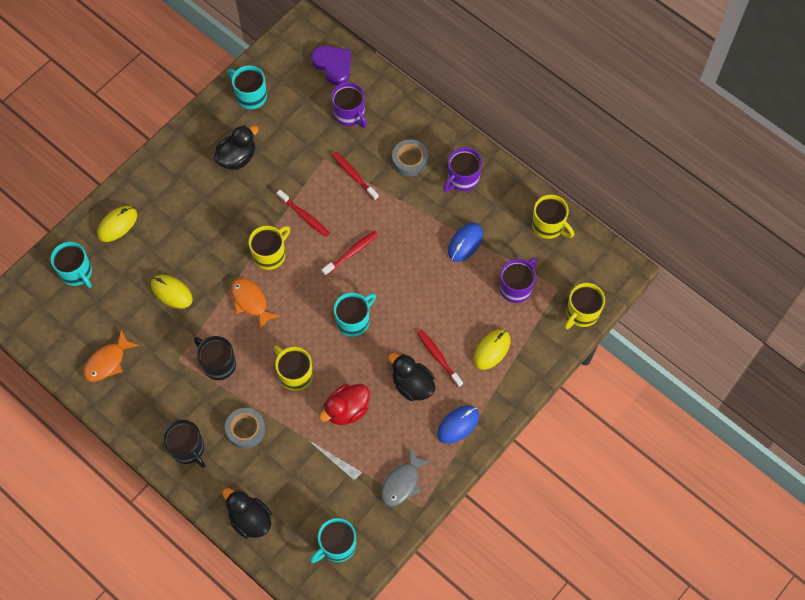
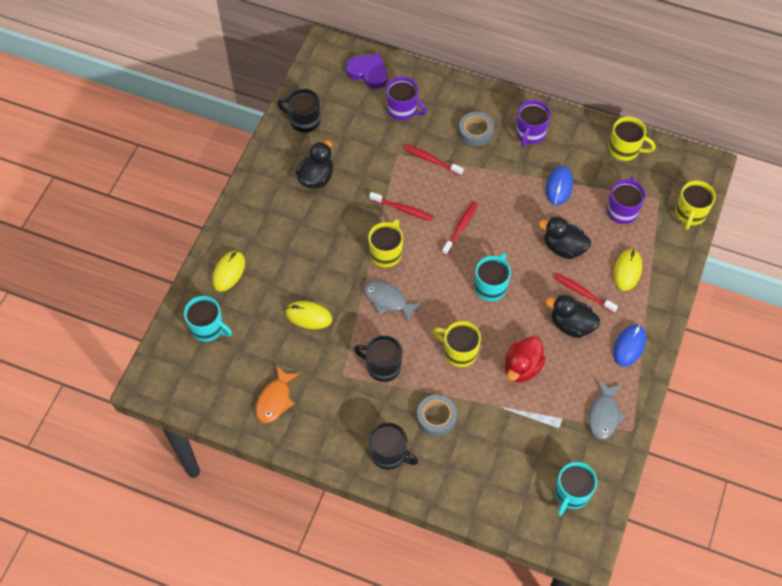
camera: 20 degrees left, 5 degrees down
(250, 96) = (304, 120): turquoise mug -> black mug
(250, 519) = (478, 498): black duck -> black duck (563, 247)
(251, 301) = (388, 300): orange fish -> grey fish

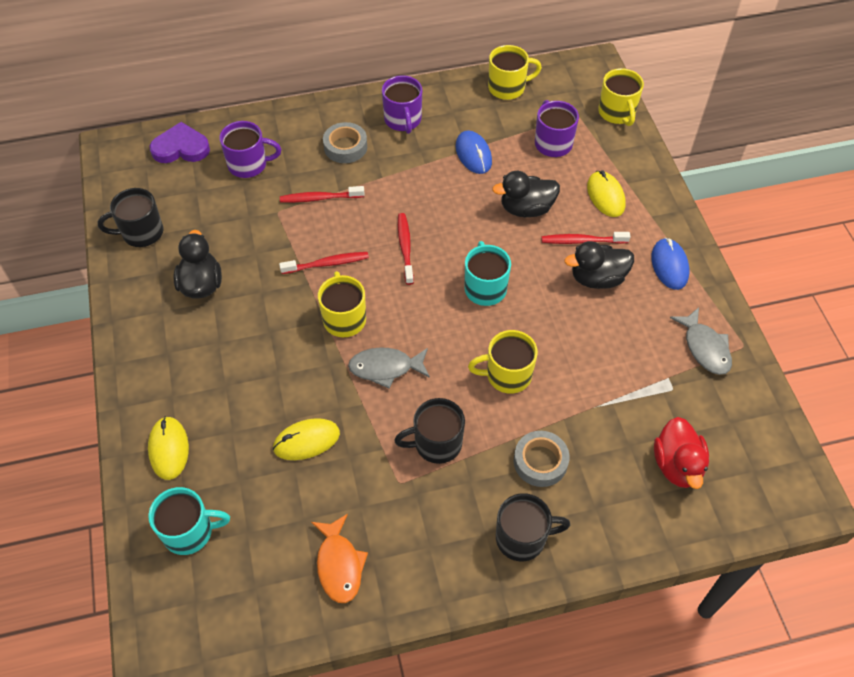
camera: 35 degrees left, 5 degrees down
(522, 367) = (585, 351): red duck -> red duck (677, 465)
(571, 493) = (744, 449): turquoise mug -> none

